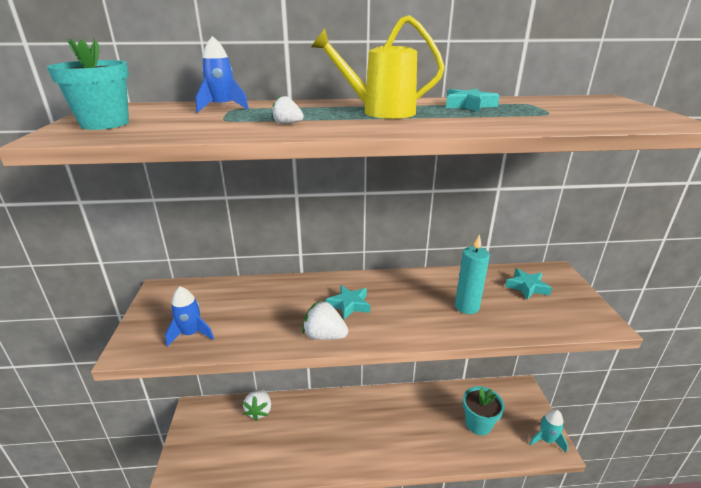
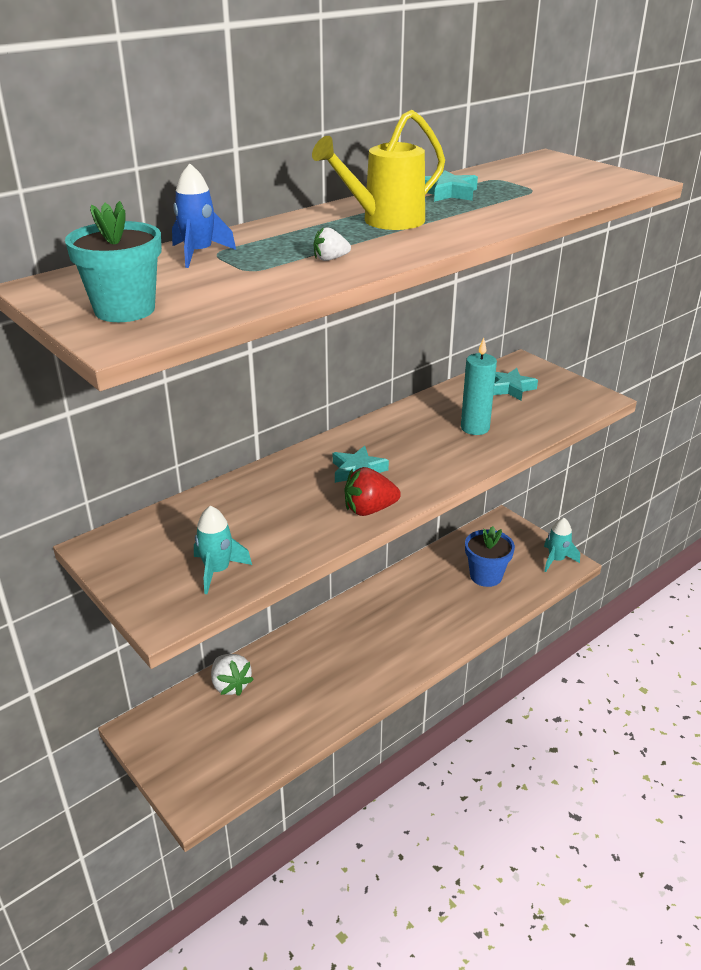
camera: 35 degrees left, 5 degrees up
(191, 334) = (217, 571): blue rocket -> turquoise rocket
(324, 336) = (369, 510): white strawberry -> red strawberry
(478, 424) = (486, 576): turquoise flower pot -> blue flower pot

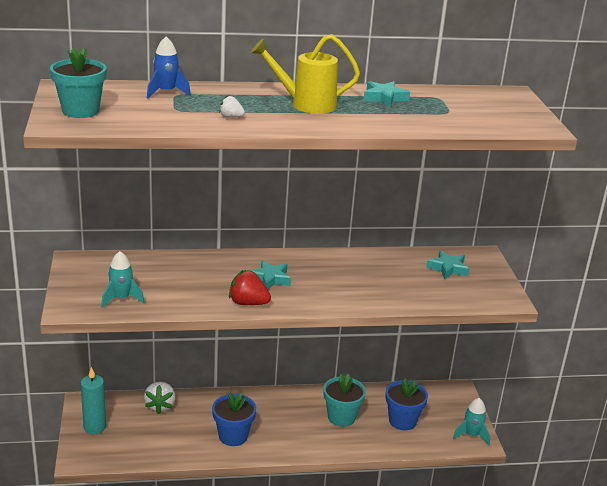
camera: 30 degrees right, 5 degrees down
(343, 678) = (233, 436): none -> blue flower pot
(428, 601) = (341, 417): none -> turquoise flower pot
(475, 428) = (384, 283): turquoise candle -> turquoise candle (94, 427)

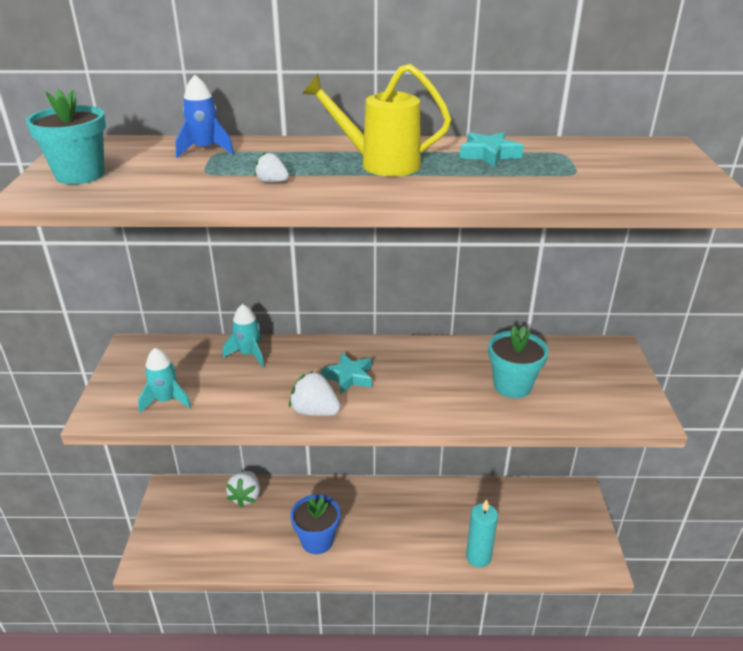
camera: 10 degrees right, 5 degrees up
(94, 427) = (171, 521): turquoise candle -> turquoise candle (478, 557)
(248, 303) = (315, 411): red strawberry -> white strawberry
(341, 417) = (442, 521): turquoise flower pot -> turquoise flower pot (512, 385)
(402, 421) = (512, 530): blue flower pot -> none
(448, 268) = (570, 367): turquoise star -> none
(471, 435) = (592, 554): turquoise rocket -> turquoise rocket (249, 354)

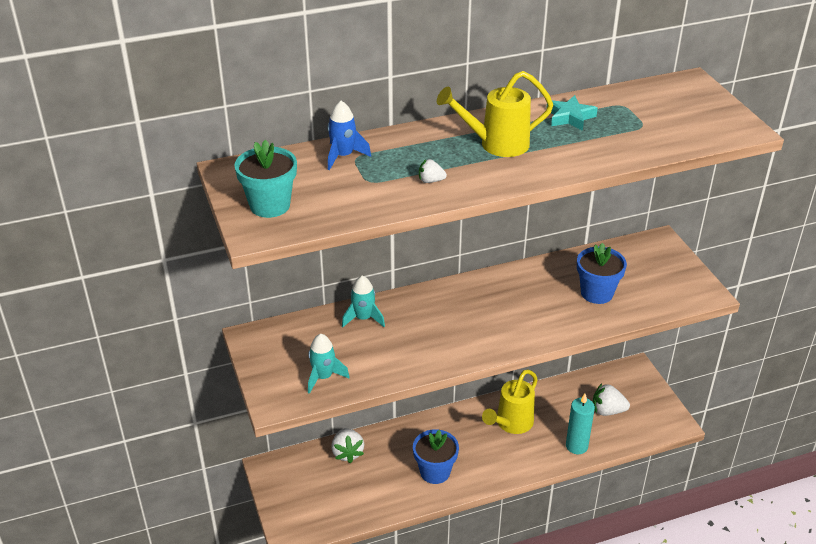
camera: 20 degrees left, 5 degrees up
(315, 411) = (455, 354): white strawberry -> white strawberry (607, 411)
(349, 377) = (463, 318): turquoise star -> none
(420, 513) = (511, 424): none -> yellow watering can
(512, 385) = (597, 293): turquoise flower pot -> blue flower pot

